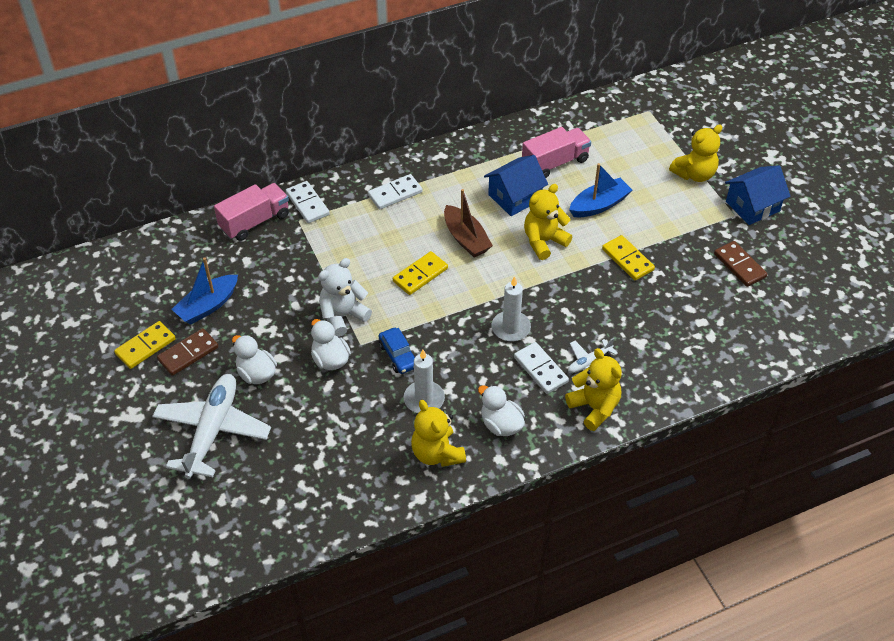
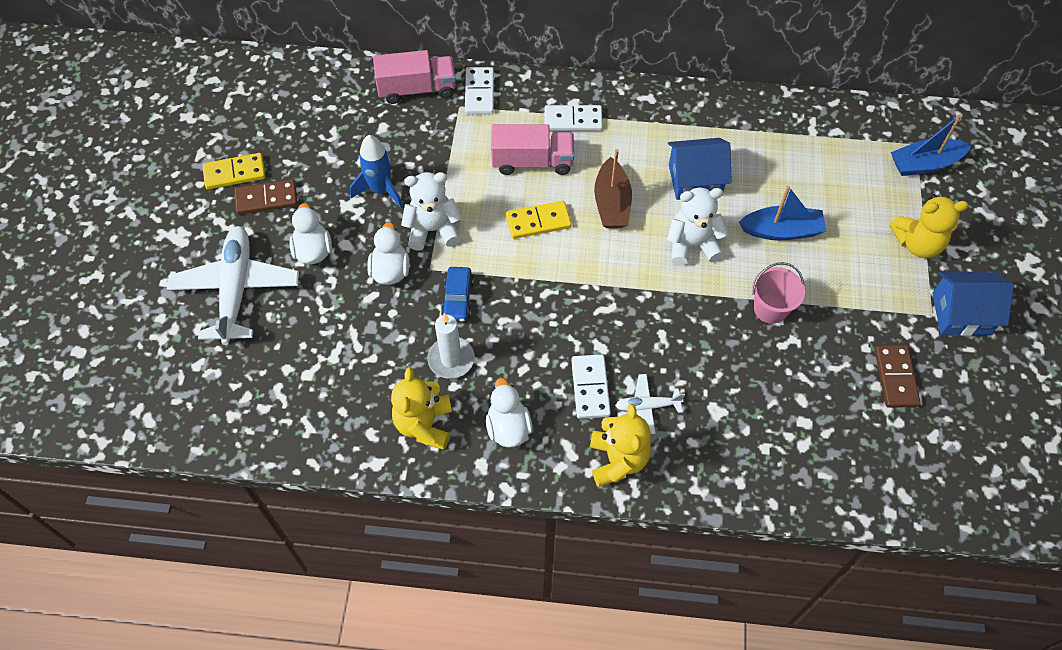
camera: 30 degrees right, 10 degrees up
(208, 306) = (316, 158): blue boat -> blue boat (924, 164)
(213, 430) = (236, 289): white plane -> white plane turned 45 degrees counterclockwise
(279, 306) = (380, 190): none -> blue rocket
(511, 328) = (591, 325): white candle -> none
(544, 241) = (692, 245): yellow teddy bear -> white teddy bear
(555, 163) = (765, 160): pink truck -> pink truck (532, 162)
(627, 259) = (770, 309): yellow domino -> pink bucket

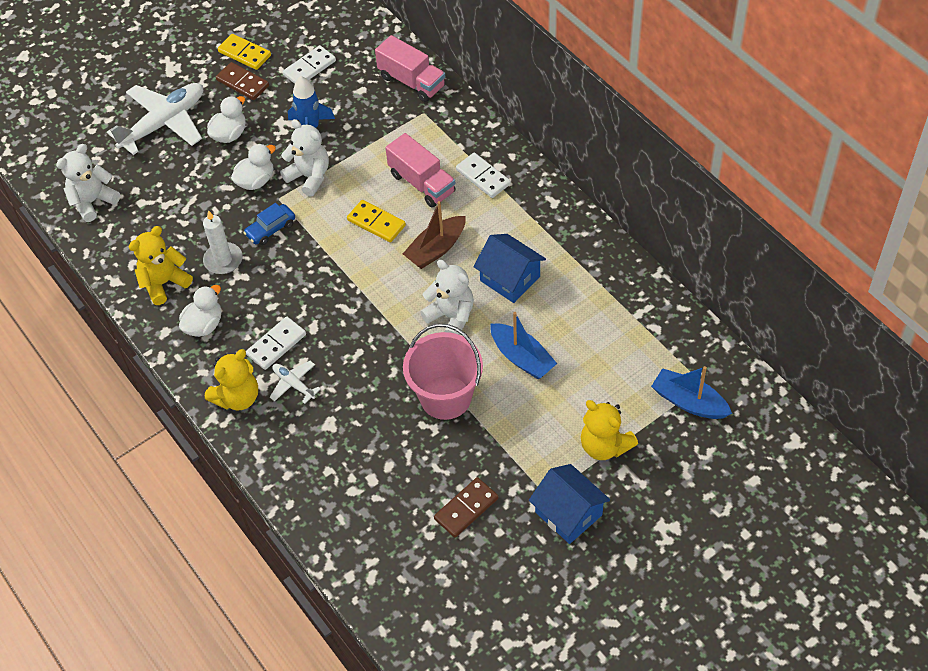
camera: 50 degrees right, 5 degrees down
(258, 413) = (93, 201): none -> white teddy bear
(479, 93) = (447, 113): white domino -> white domino (309, 68)
(770, 309) = (445, 397): pink bucket -> pink bucket, size x1.65

